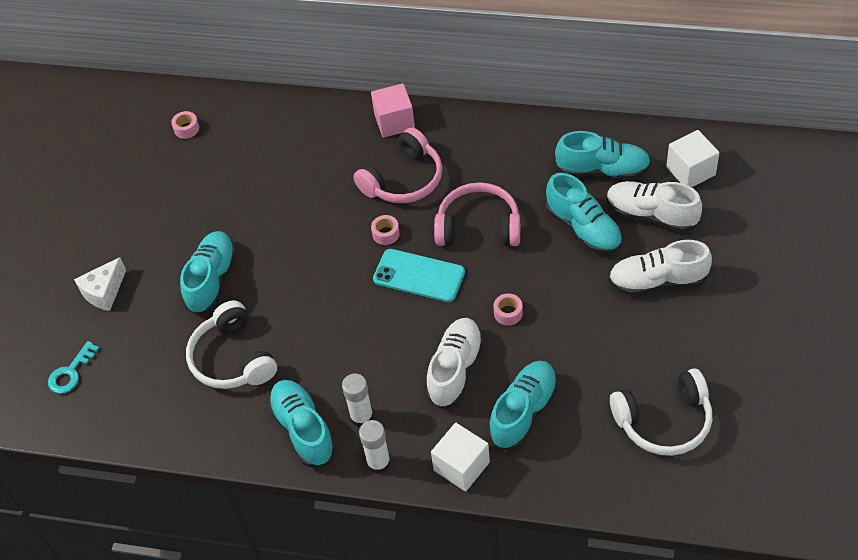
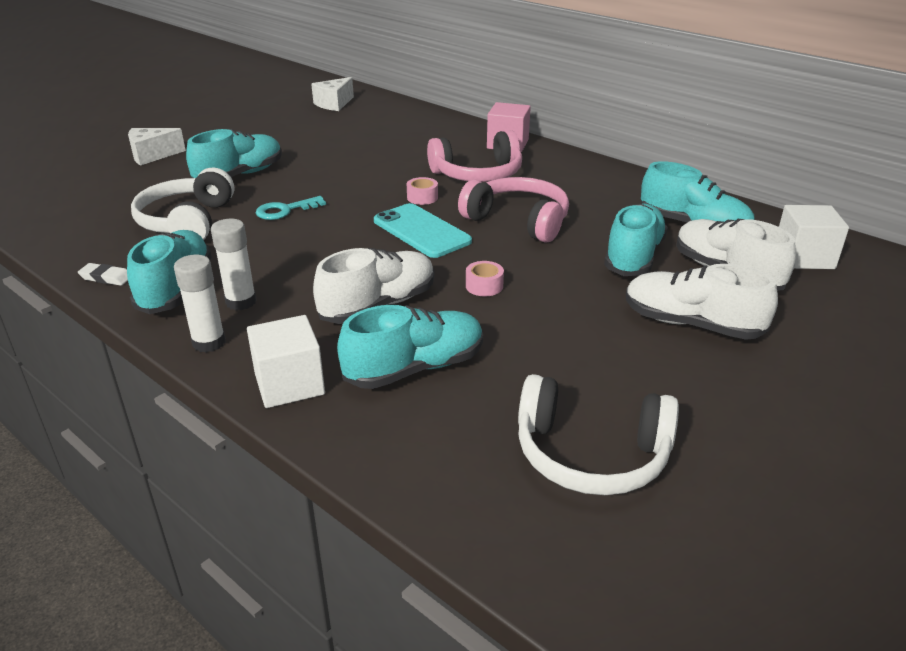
camera: 25 degrees right, 20 degrees down
(70, 372) = (58, 185): turquoise key -> turquoise key (285, 210)
(186, 129) = (334, 104): pink tape -> white cheese
(241, 447) = (106, 277): none -> white eraser
(583, 228) = (633, 257): turquoise shoe -> turquoise shoe turned 150 degrees counterclockwise

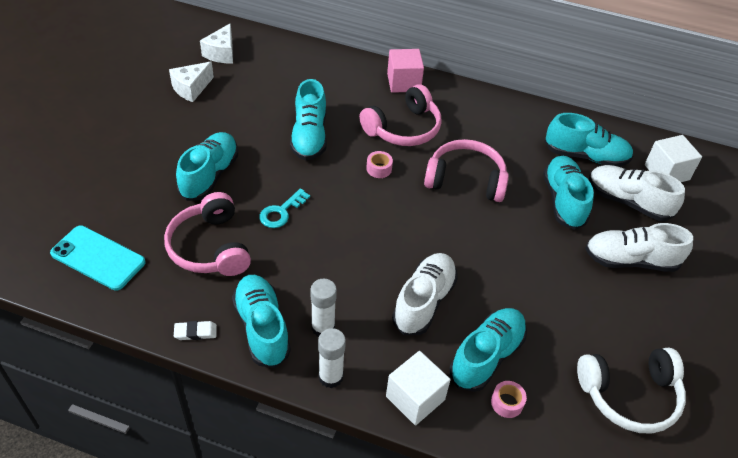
camera: 25 degrees left, 15 degrees up
(152, 155) = (108, 166): white cheese -> white cheese (191, 88)
(187, 222) = (210, 247): white headphones -> pink headphones
(368, 165) = (309, 136): none -> turquoise shoe
(421, 231) = (403, 210): turquoise phone -> turquoise phone (98, 258)
(484, 286) = (483, 260): pink tape -> pink tape (507, 403)

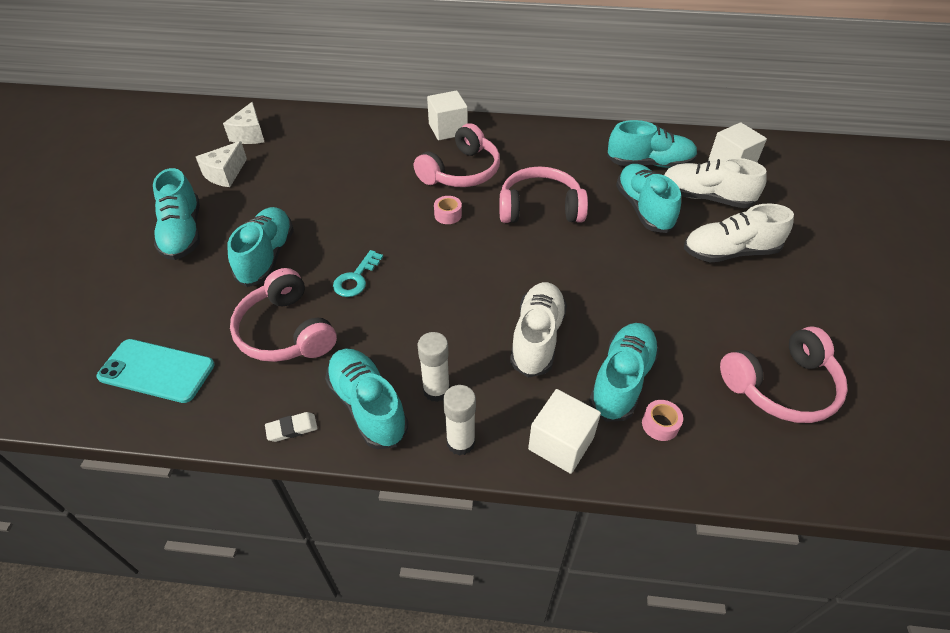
camera: 10 degrees left, 0 degrees up
(309, 136) = (365, 197): turquoise shoe -> turquoise shoe (183, 233)
(403, 82) = (448, 129): pink cube -> white cube
(630, 396) = (781, 386): white headphones -> pink headphones

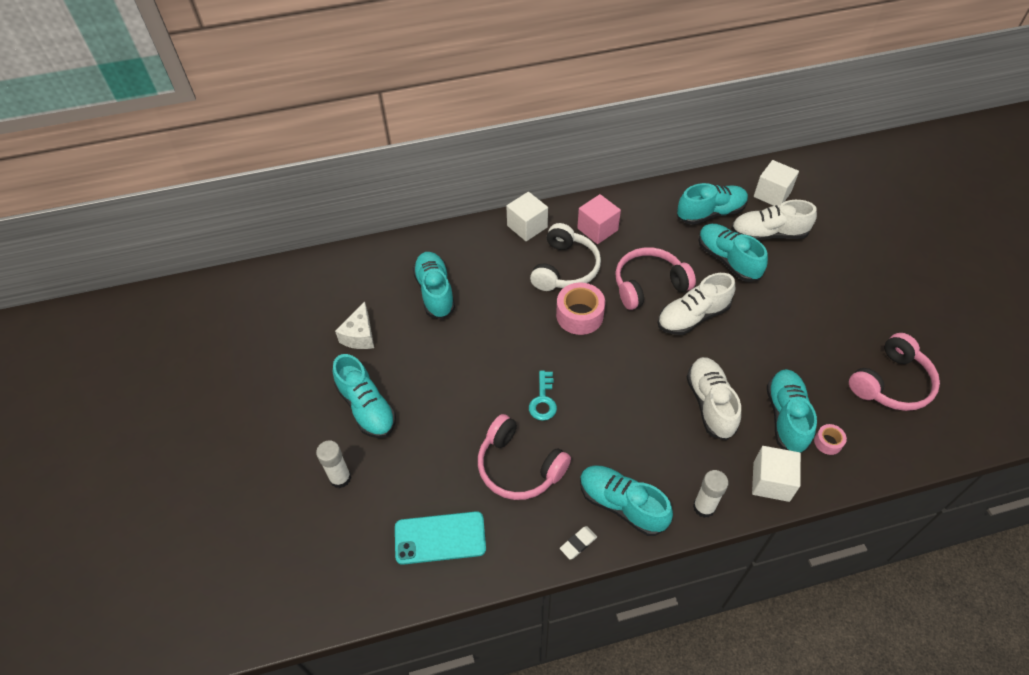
camera: 20 degrees left, 5 degrees up
(250, 134) = (352, 286): white cheese -> none
(267, 257) = (456, 405): turquoise shoe -> turquoise shoe (435, 292)
(436, 390) = (663, 473): white glue stick -> white glue stick (340, 478)
(448, 215) = (579, 315): pink tape -> pink tape, size x1.95
(461, 172) = (565, 268): pink headphones -> white headphones
(517, 148) = (597, 229): none -> pink cube
(729, 252) = (808, 280): white shoe -> white shoe (692, 317)

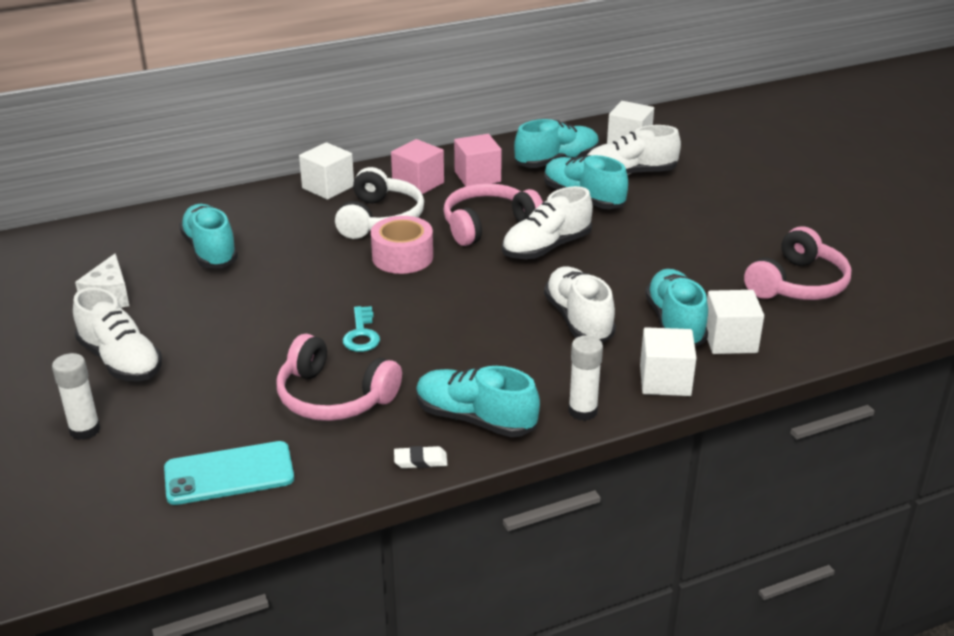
camera: 10 degrees left, 20 degrees down
(367, 407) = (121, 361): turquoise shoe -> white shoe
(578, 543) = (420, 460): white eraser -> white eraser turned 45 degrees clockwise
(645, 226) = (477, 177): none -> pink cube
(828, 442) = (730, 340): pink tape -> white cube

